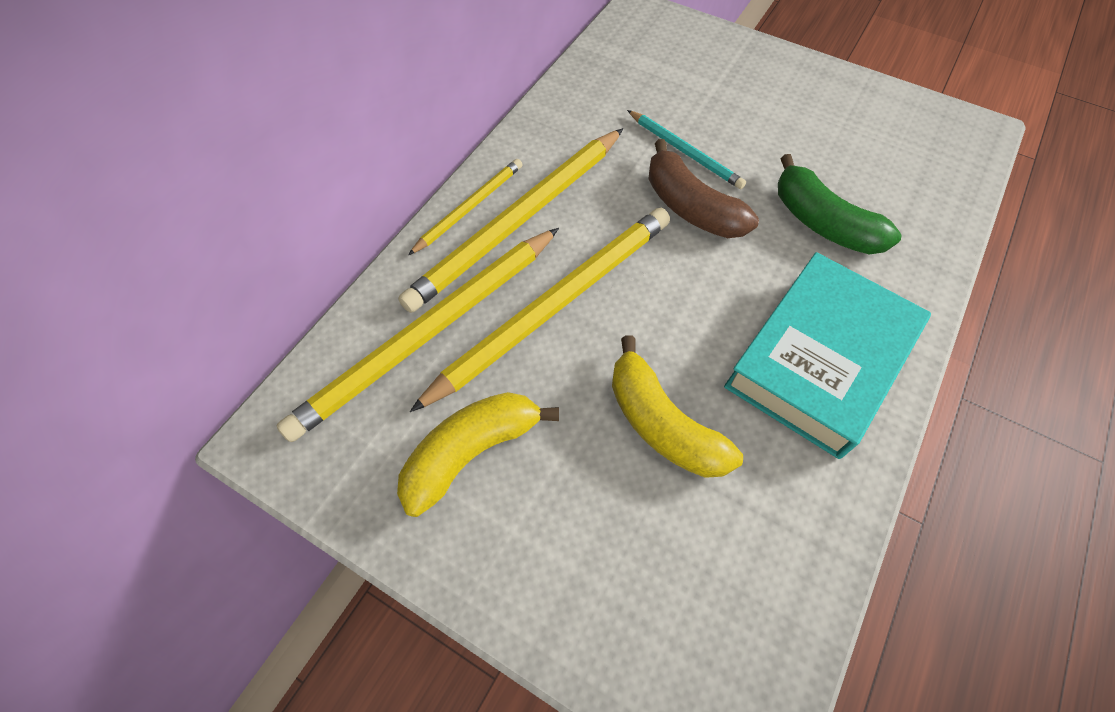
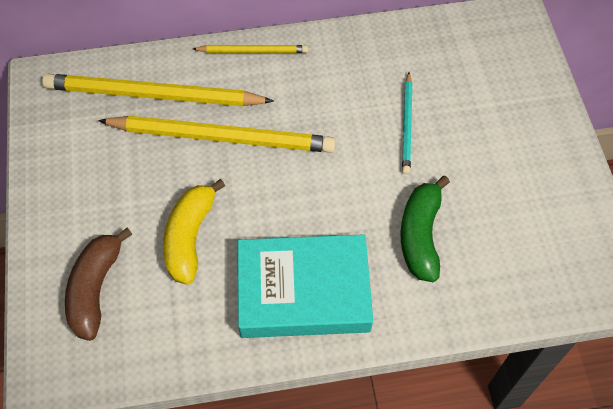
camera: 50 degrees right, 0 degrees up
(470, 453) = (100, 164): yellow banana -> none
(518, 221) = (265, 80): yellow pencil -> none
(691, 207) = (361, 157): brown banana -> brown banana (95, 289)

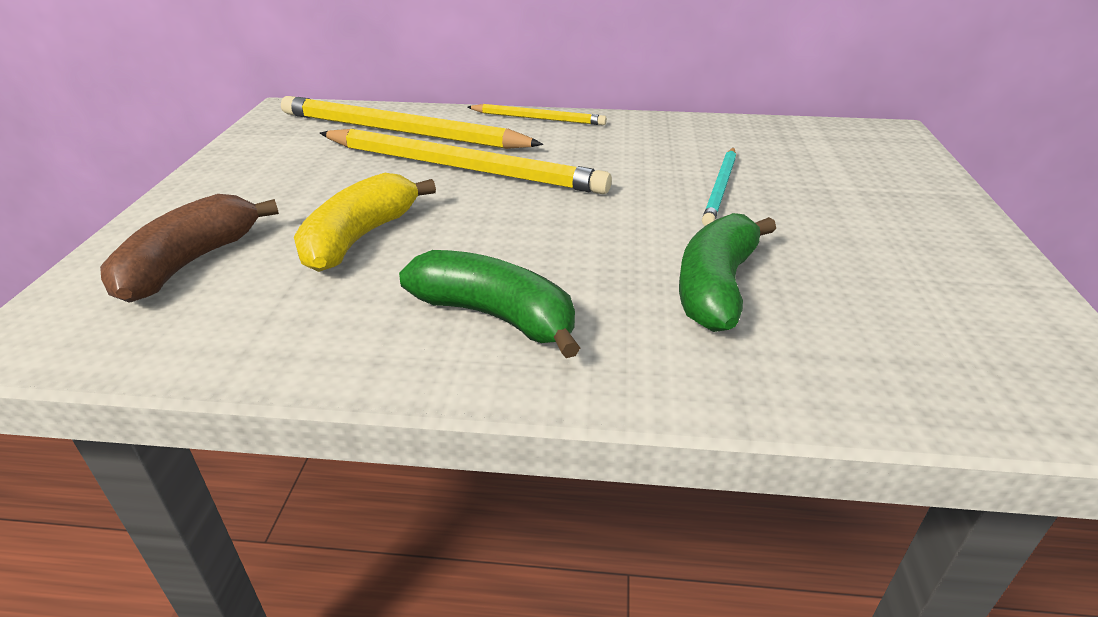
camera: 15 degrees right, 25 degrees down
(303, 291) = (495, 316): turquoise book -> green banana

